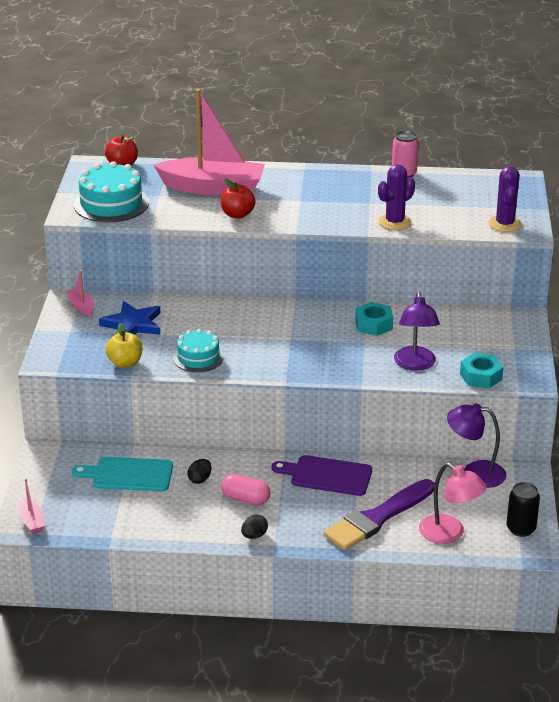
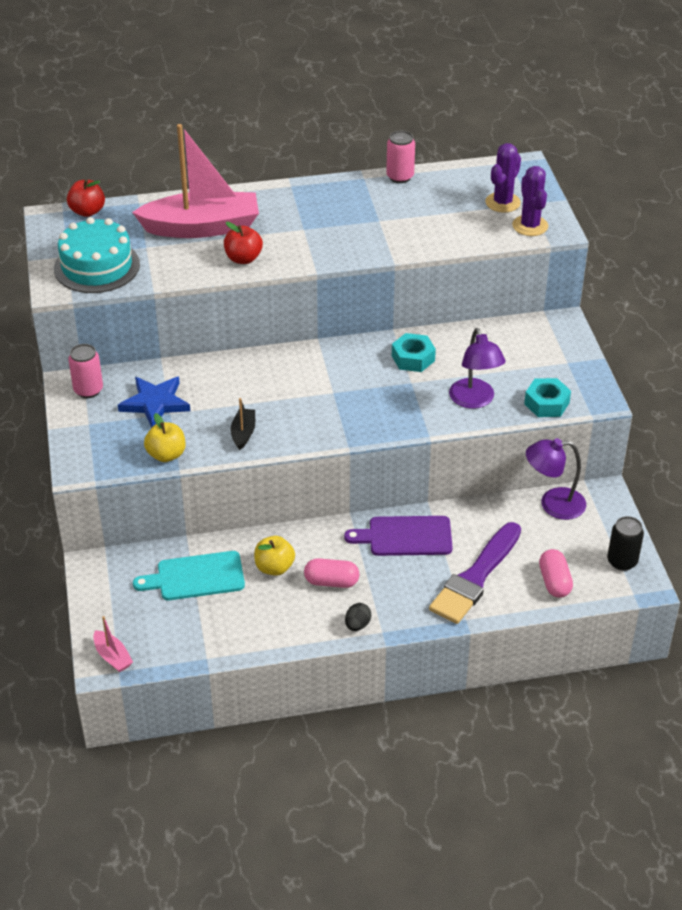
camera: 15 degrees left, 10 degrees up
(81, 307) = (88, 390): pink boat -> pink can
(198, 357) = (243, 433): turquoise cake -> black boat
(200, 479) = (274, 567): black egg -> yellow apple
(395, 222) = (415, 242): purple cactus -> purple cactus (502, 202)
(449, 534) = (554, 582): pink lamp -> pink capsule

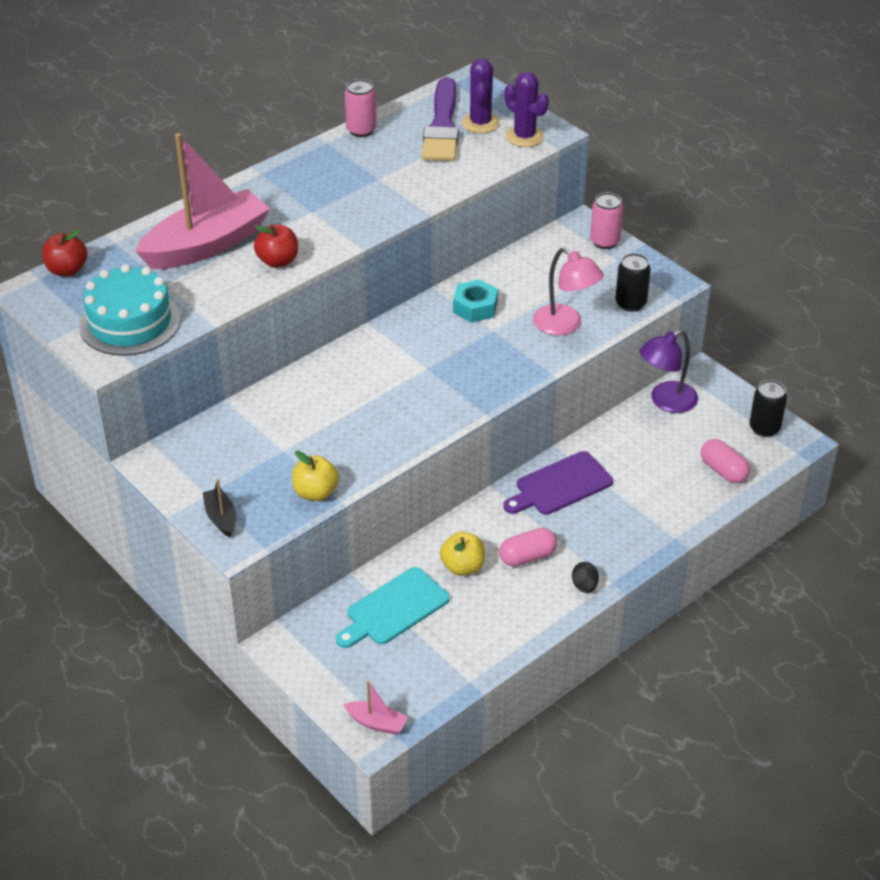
camera: 30 degrees left, 0 degrees up
(88, 390) = (177, 461): pink can -> pink can (604, 241)
(155, 403) = (259, 447): blue star -> none
(243, 433) = (374, 441): black boat -> black boat (221, 518)
(474, 400) = (565, 325): purple lamp -> pink lamp
(475, 577) = (653, 496): purple brush -> purple brush (442, 126)
(546, 403) = (630, 303): turquoise nut -> black can

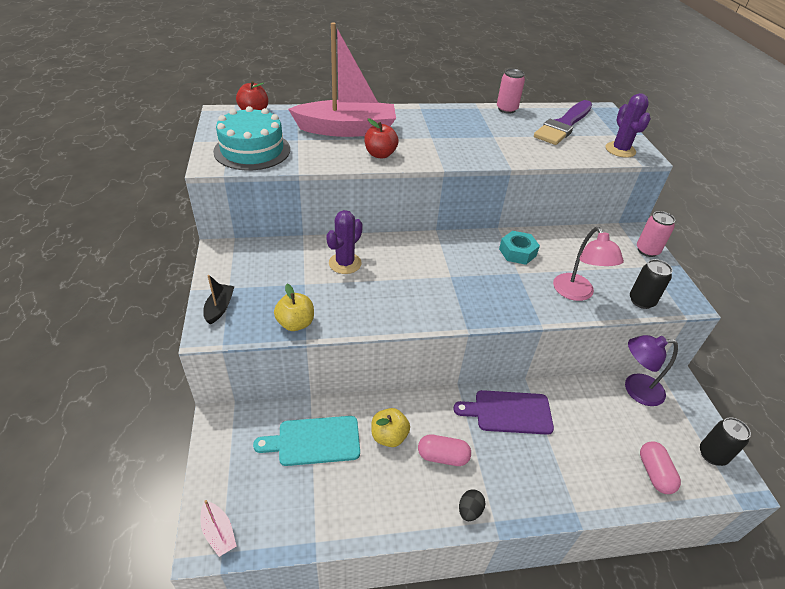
camera: 30 degrees right, 0 degrees up
(480, 123) = (593, 132): purple cactus -> purple cactus (345, 263)

